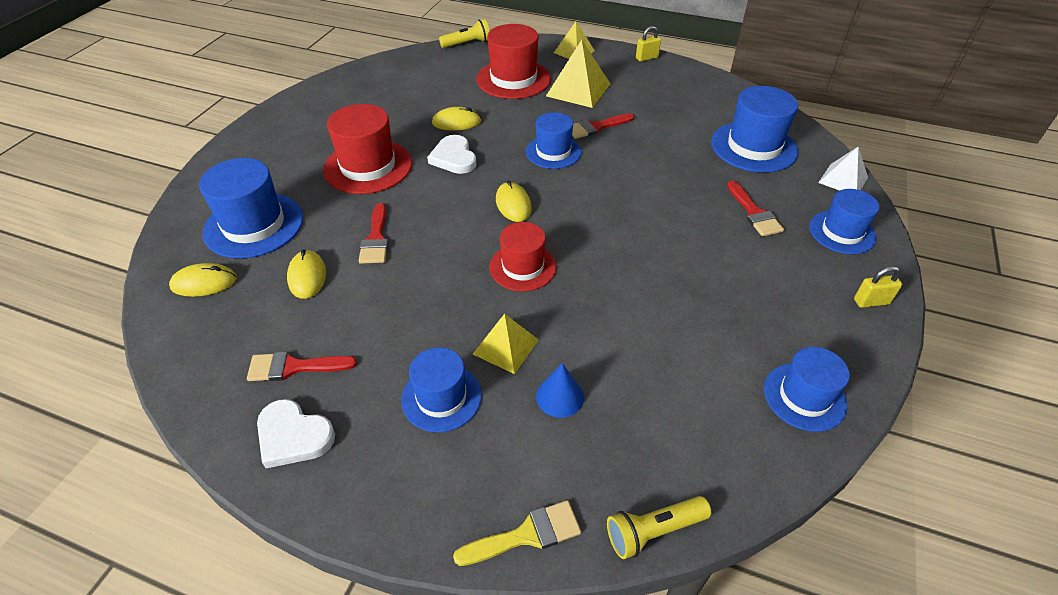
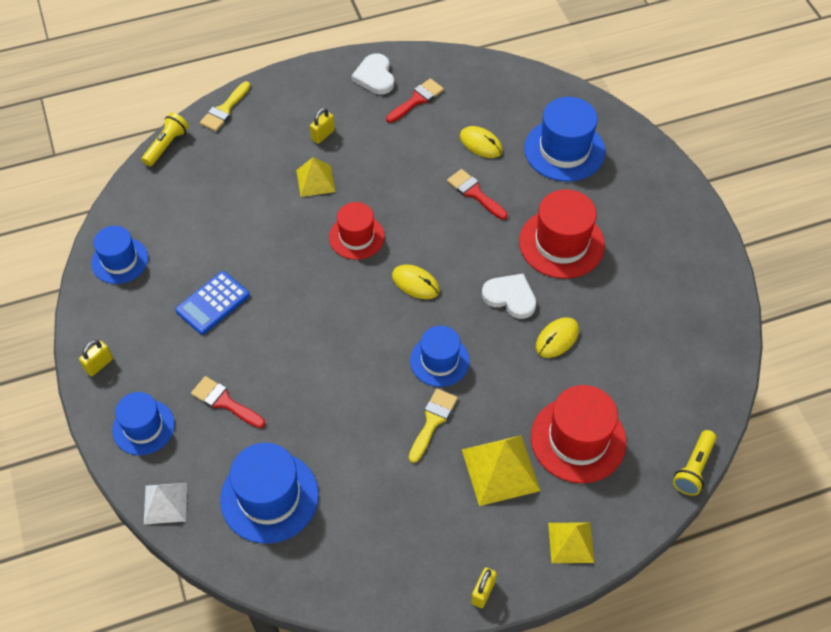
camera: 140 degrees right, 10 degrees up
(204, 283) = (532, 103): yellow mouse -> none
(293, 436) = (375, 76): white heart -> white heart turned 90 degrees counterclockwise
(441, 397) = (323, 135): blue hat -> yellow padlock
(560, 396) = (260, 174): blue cone -> none
(596, 127) = (432, 421): red brush -> yellow brush
(716, 291) = (213, 303): none -> blue calculator

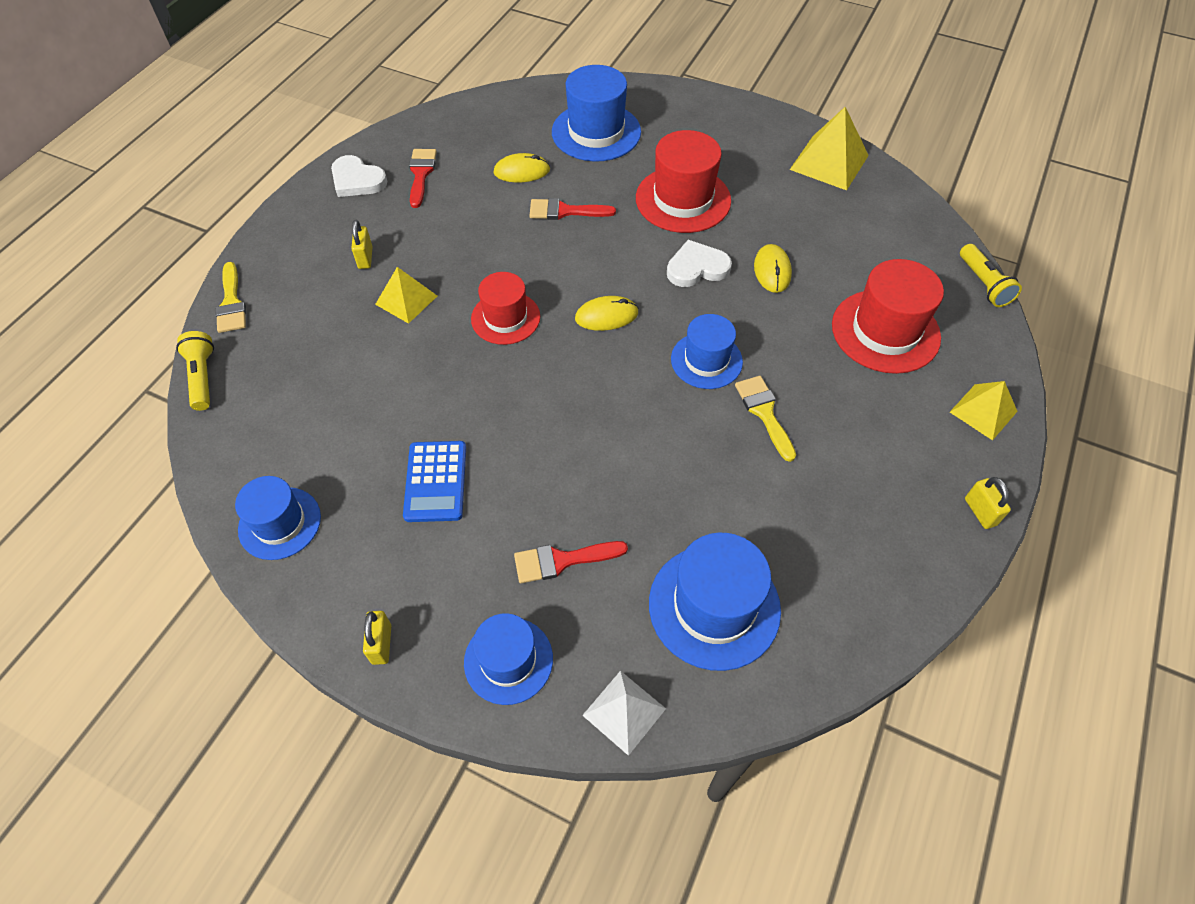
camera: 45 degrees left, 0 degrees up
(500, 469) = (864, 403): yellow pyramid -> yellow pyramid (829, 162)

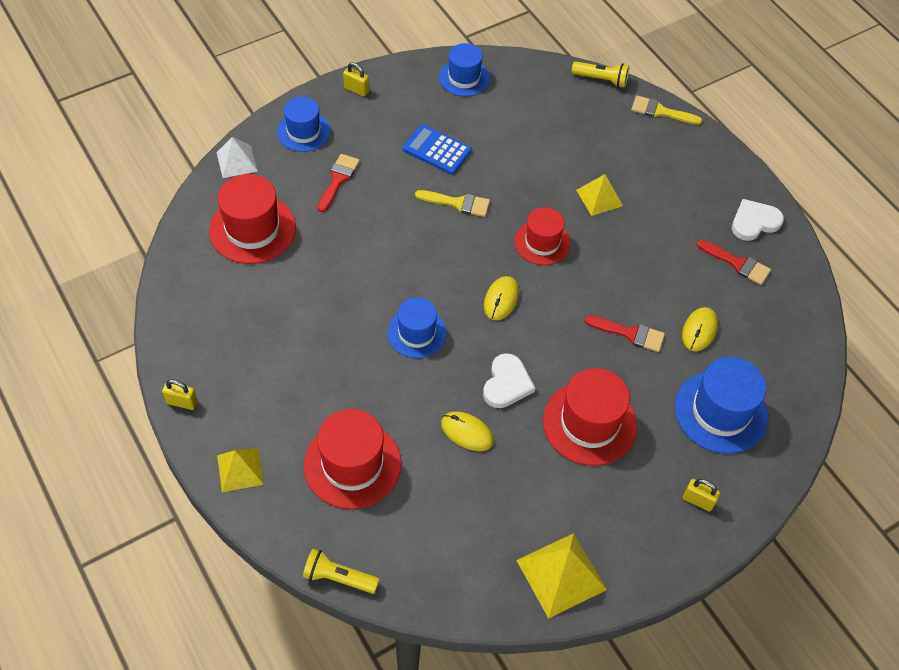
camera: 120 degrees right, 0 degrees up
(365, 258) = (659, 193): yellow padlock -> yellow padlock (698, 501)
(565, 211) = (630, 334): red brush -> red brush turned 75 degrees clockwise
(714, 606) = (252, 229): blue hat -> red hat
(764, 413) = (349, 337): yellow brush -> yellow brush (458, 203)

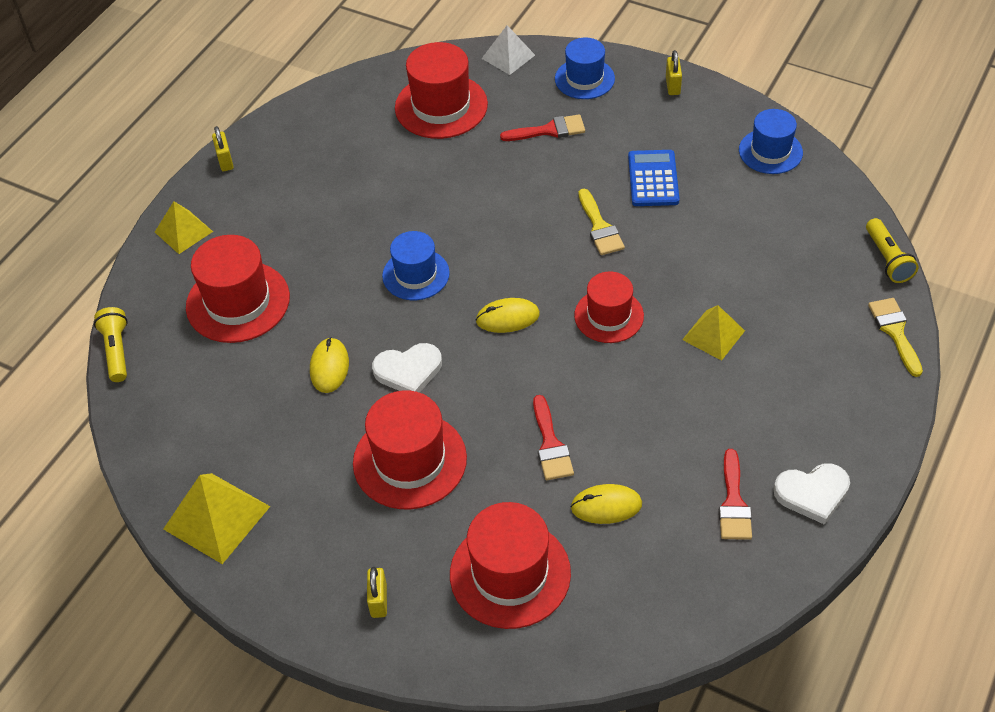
camera: 65 degrees right, 5 degrees down
(721, 412) = (510, 574): blue hat -> red hat
(754, 222) = (812, 493): white heart -> white heart turned 135 degrees clockwise

